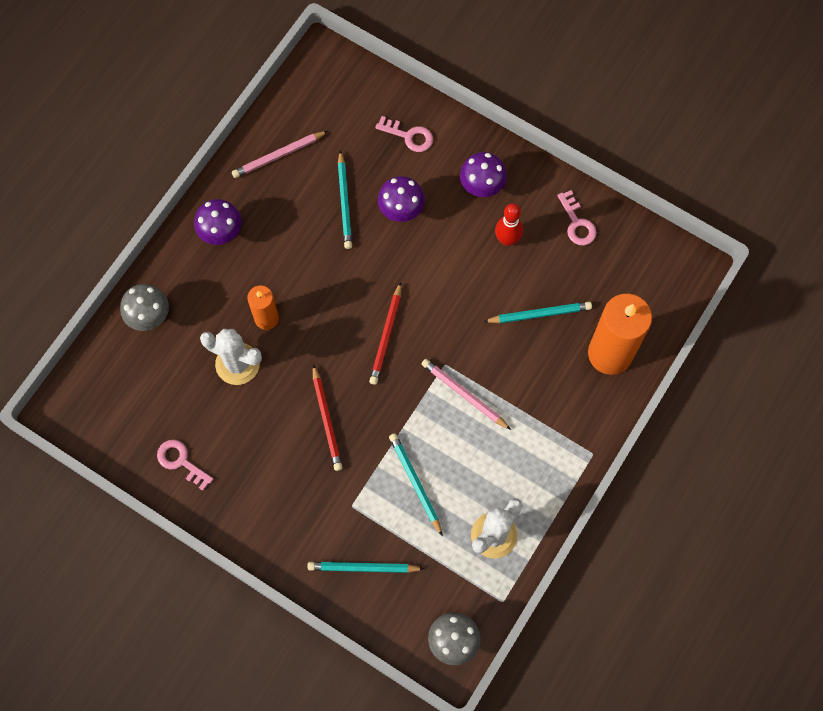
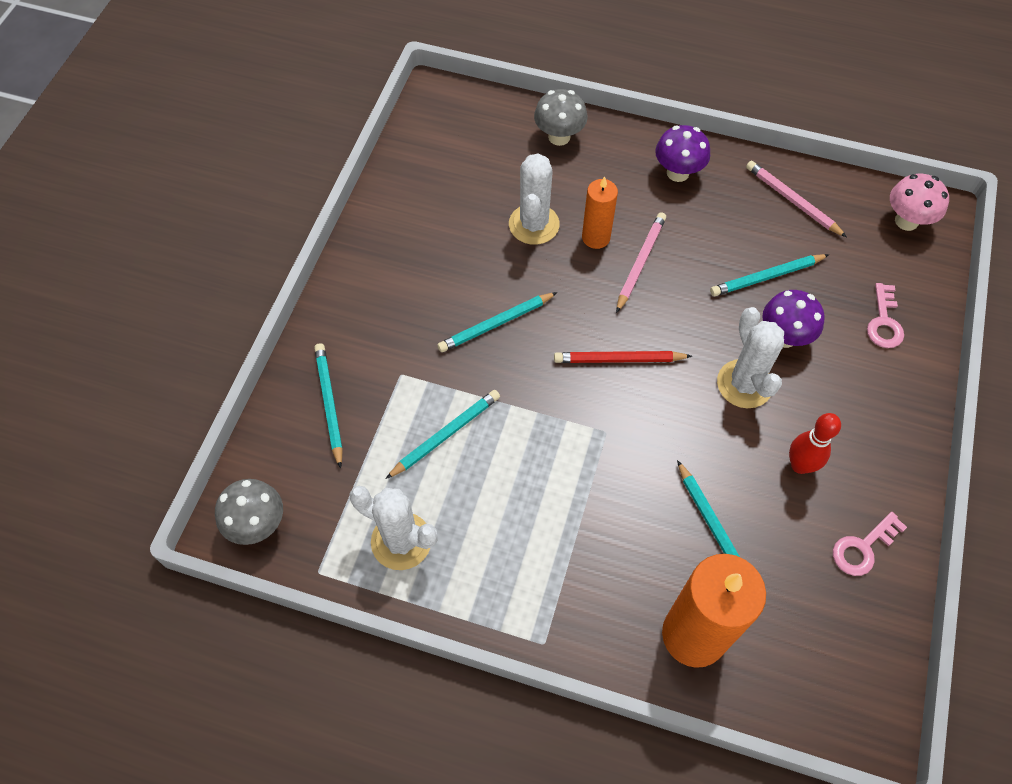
camera: 75 degrees right, 10 degrees down
(181, 461) = (409, 203): pink key -> none
(325, 81) = (906, 221): none -> pink mushroom
(327, 420) = (496, 324): red pencil -> turquoise pencil
(433, 253) = (744, 384): none -> white cactus
(464, 394) = (574, 463): pink pencil -> pink pencil (640, 262)
(482, 186) = (858, 418): purple mushroom -> none

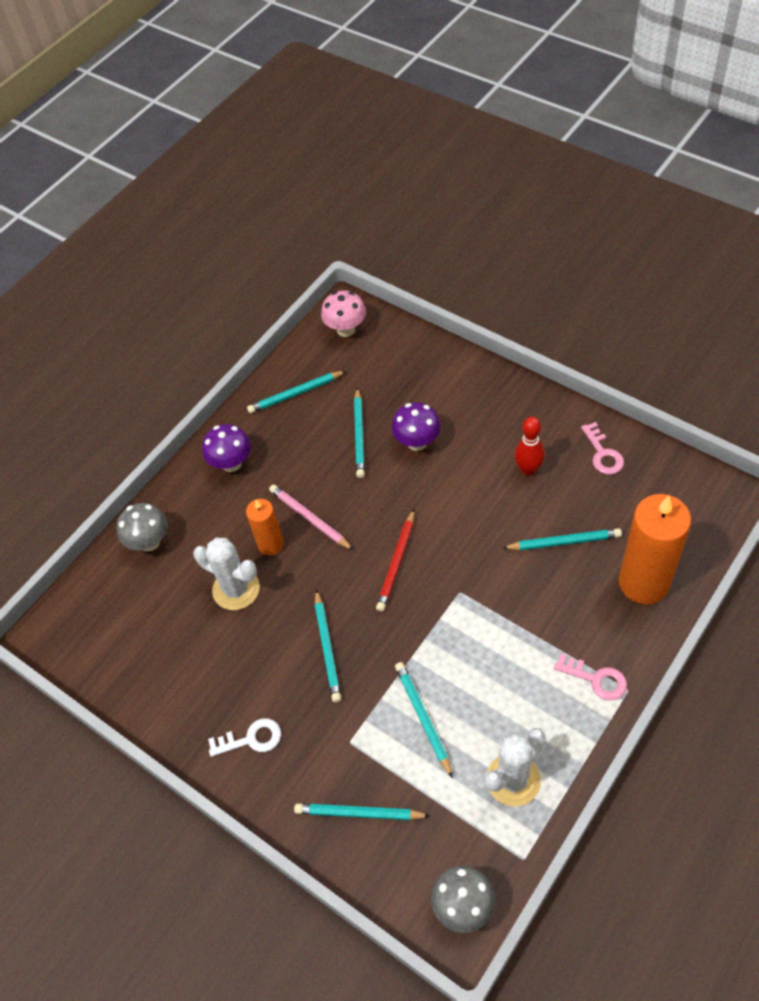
camera: 65 degrees left, 5 degrees down
(380, 289) = (251, 739): none -> white key
(744, 384) = (449, 482): white cactus -> none
(792, 201) = (295, 394): pink pencil -> turquoise pencil
(884, 322) = (428, 375): pink key -> pink key (596, 679)

